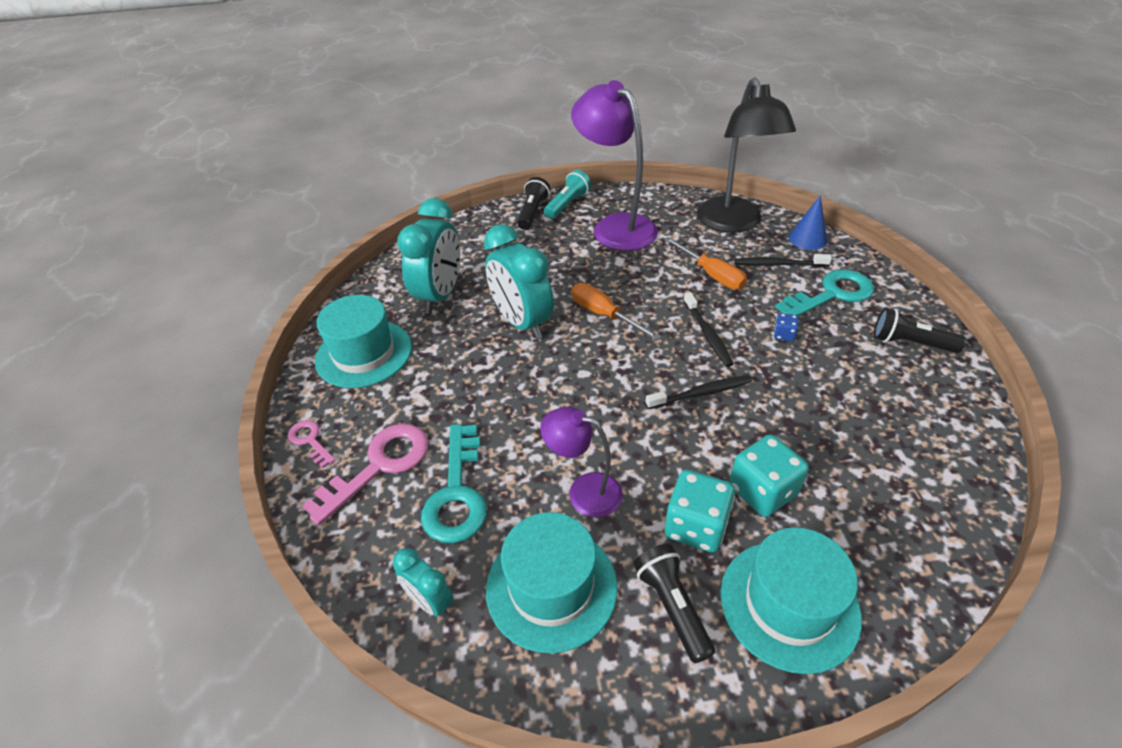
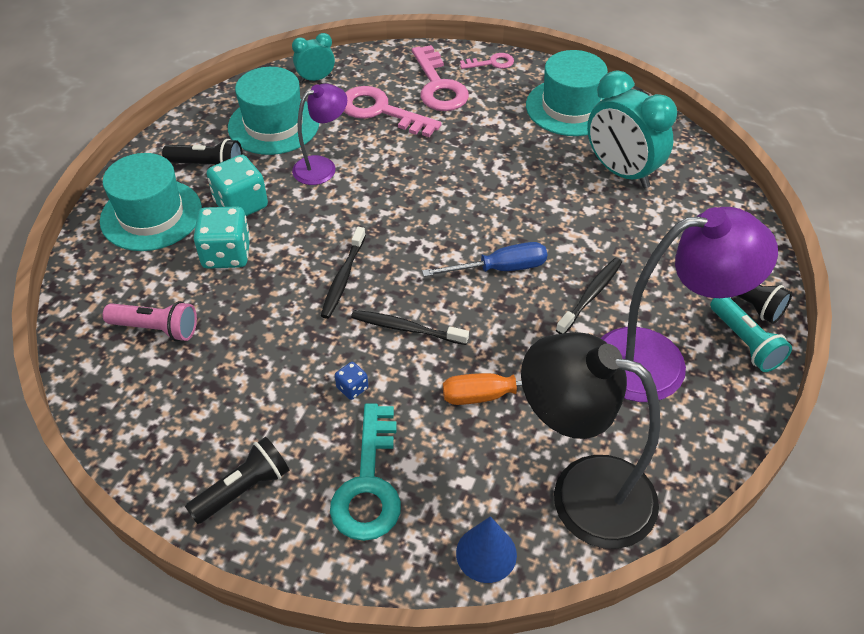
camera: 120 degrees right, 5 degrees up
(457, 493) = (381, 111): turquoise key -> pink key
(522, 323) = (535, 209): turquoise clock -> none
(604, 315) = (499, 269): orange screwdriver -> blue screwdriver
(778, 264) = (461, 475): black toothbrush -> black toothbrush (591, 295)
(884, 483) = (156, 328): none -> pink flashlight

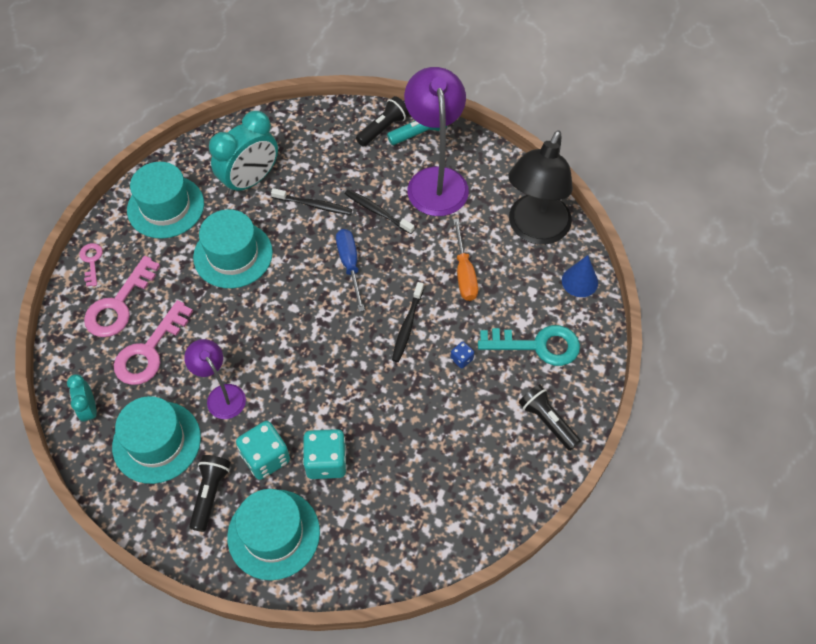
camera: 90 degrees left, 10 degrees up
(156, 328) = (407, 504): pink flashlight -> none
(343, 278) = (356, 371): black toothbrush -> black toothbrush (314, 205)
(438, 86) = (119, 304): pink key -> pink key turned 135 degrees clockwise
(508, 164) = (233, 255): none -> turquoise hat

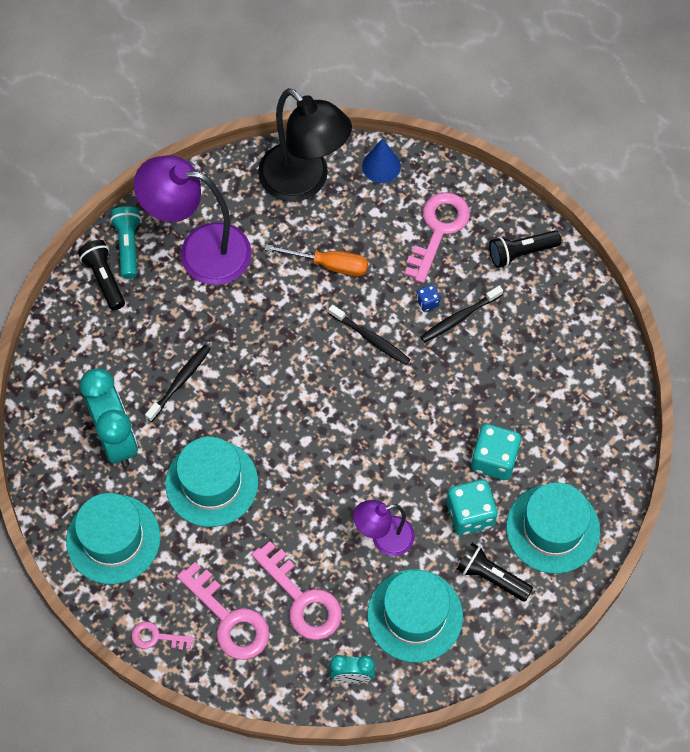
camera: 70 degrees left, 5 degrees up
(350, 265) = (275, 369): blue screwdriver -> none
(377, 211) = (216, 321): black toothbrush -> black toothbrush (459, 318)
(537, 345) = (438, 230): turquoise key -> pink key

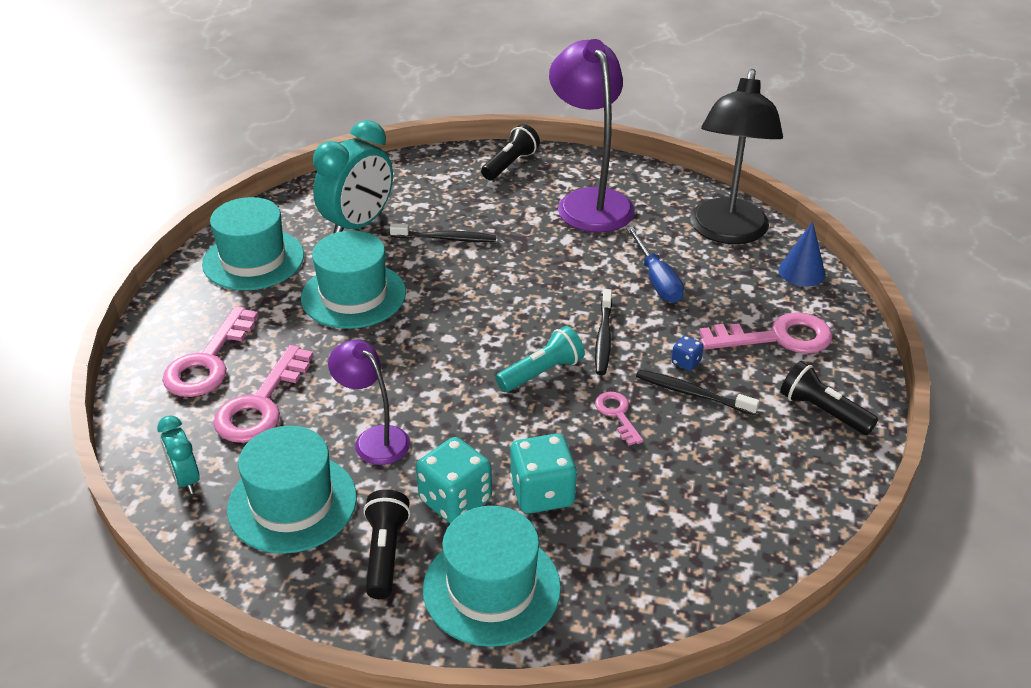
camera: 60 degrees right, 25 degrees down
(128, 246) = (554, 164): turquoise flashlight -> turquoise flashlight (541, 372)
(157, 637) = (162, 322): pink key -> pink key (617, 415)
(329, 265) = (657, 280): orange screwdriver -> blue screwdriver

